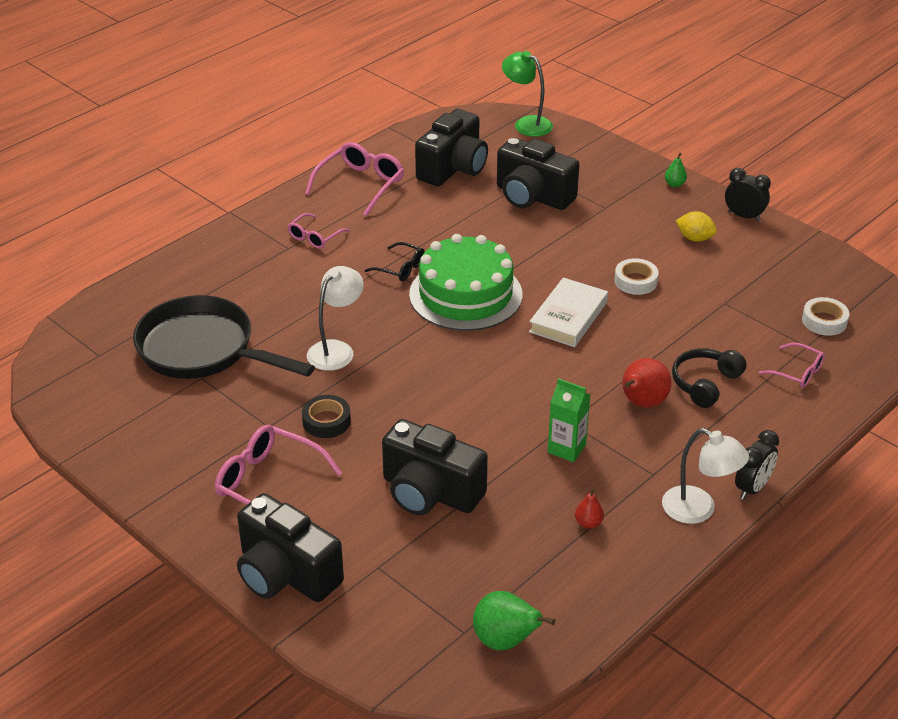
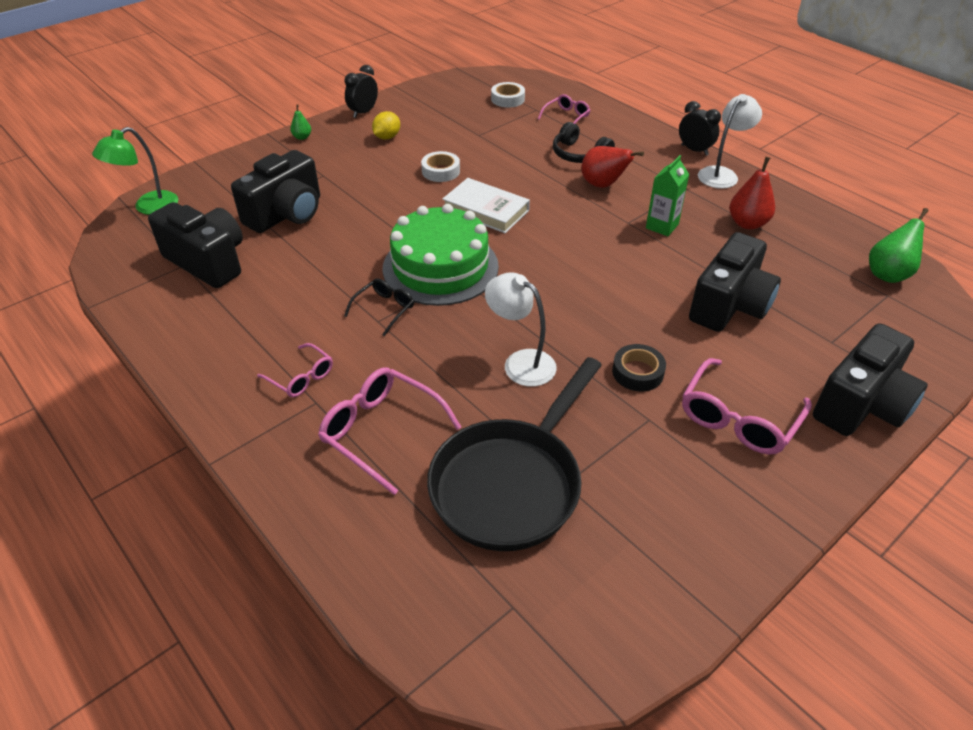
camera: 85 degrees left, 5 degrees up
(360, 185) = (205, 335): pink glasses -> pink glasses (381, 432)
(588, 523) = (747, 223): red pear -> red pear, size x1.85

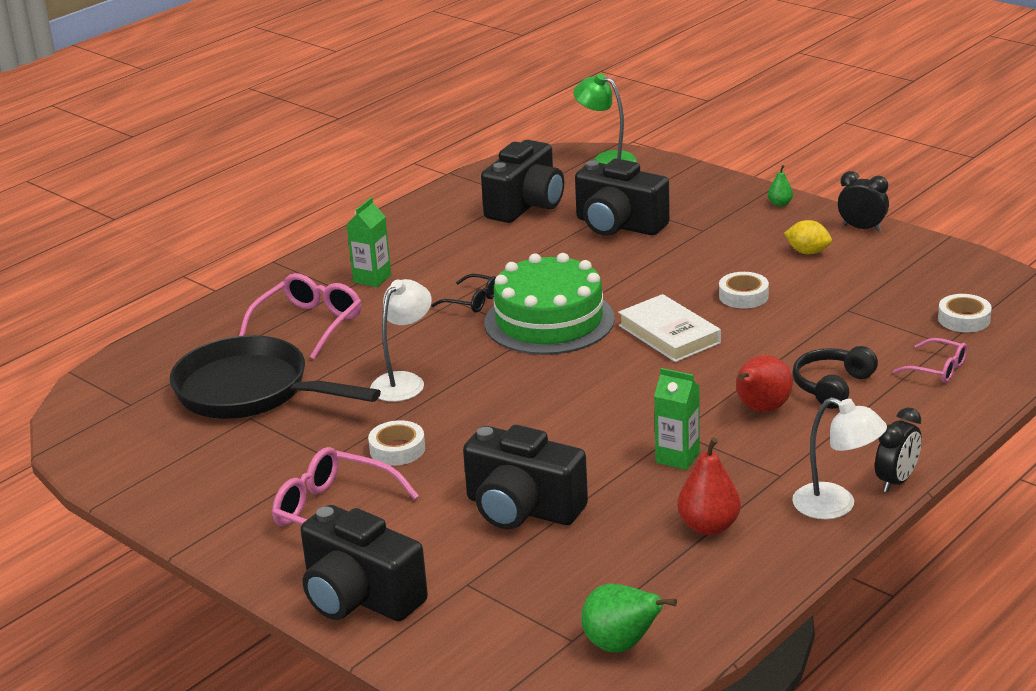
camera: 85 degrees right, 15 degrees down
(301, 377) = (372, 278): pink glasses -> green carton
(486, 210) = (669, 334): white book -> white book turned 60 degrees counterclockwise
(637, 372) = (397, 449): black tape -> white tape

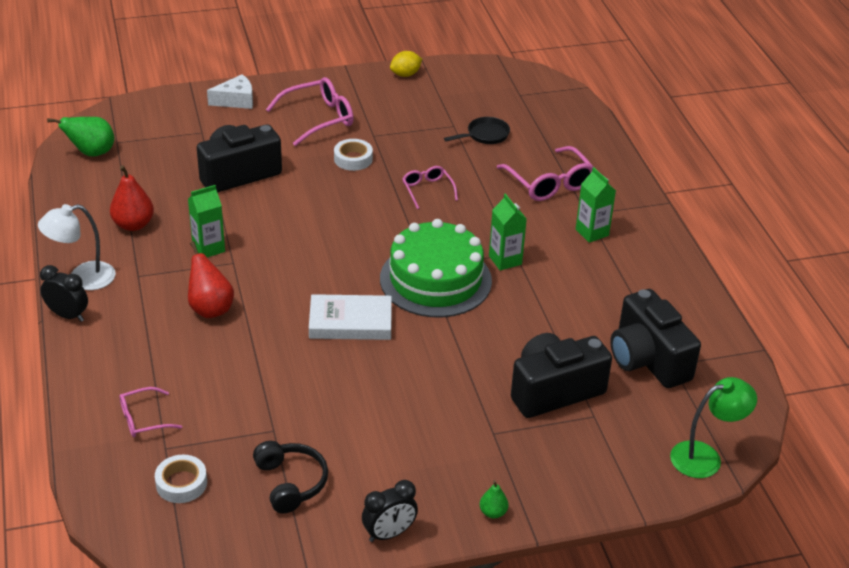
camera: 120 degrees right, 10 degrees up
(250, 391) = (485, 135): black pan -> black pan, size x0.44
(360, 597) = (236, 100): black camera -> white cheese
(404, 381) = (427, 190): white lamp -> pink glasses
(472, 301) = (505, 260): black glasses -> green carton
(743, 296) = (359, 389): white tape -> none
(807, 252) = (386, 470): yellow lemon -> yellow lemon (405, 74)
(832, 386) = (192, 355): black headphones -> black headphones (290, 483)
(896, 481) = (68, 315): black clock -> black clock turned 135 degrees clockwise

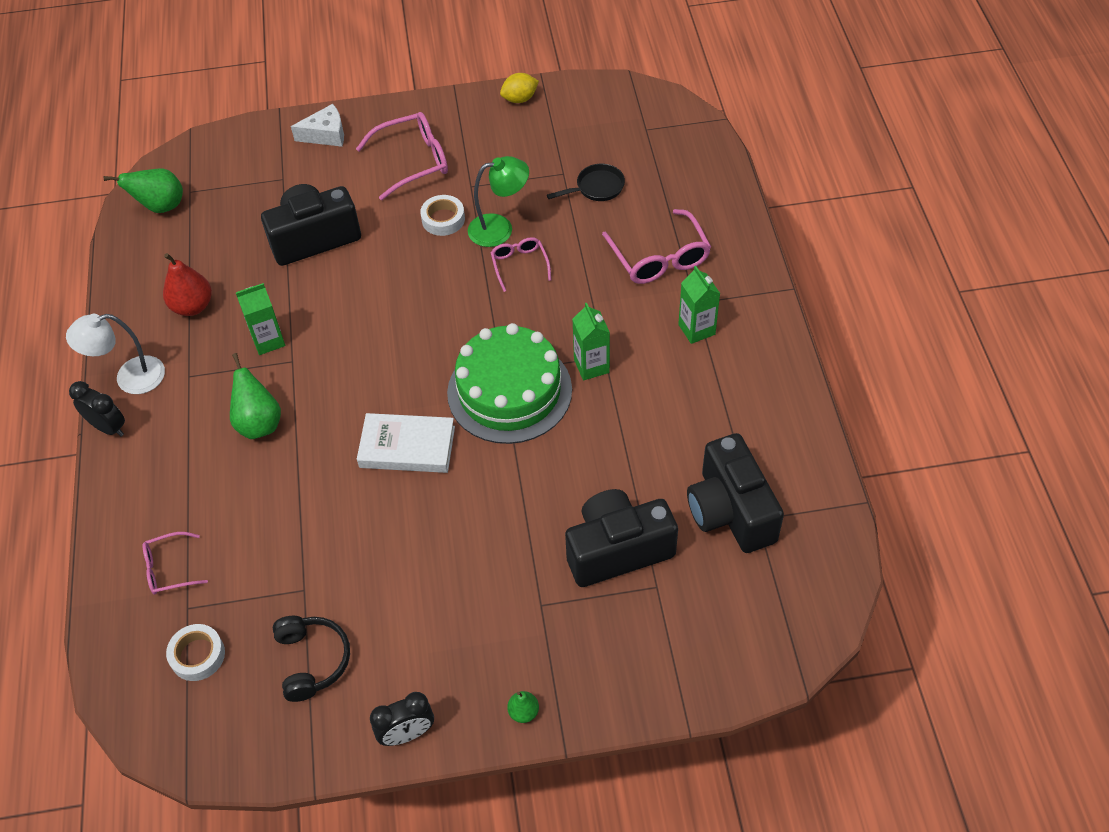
camera: 10 degrees right, 15 degrees up
(210, 308) = (259, 423): red pear -> green pear
(705, 457) = (773, 649): green lamp -> green lamp (500, 228)

